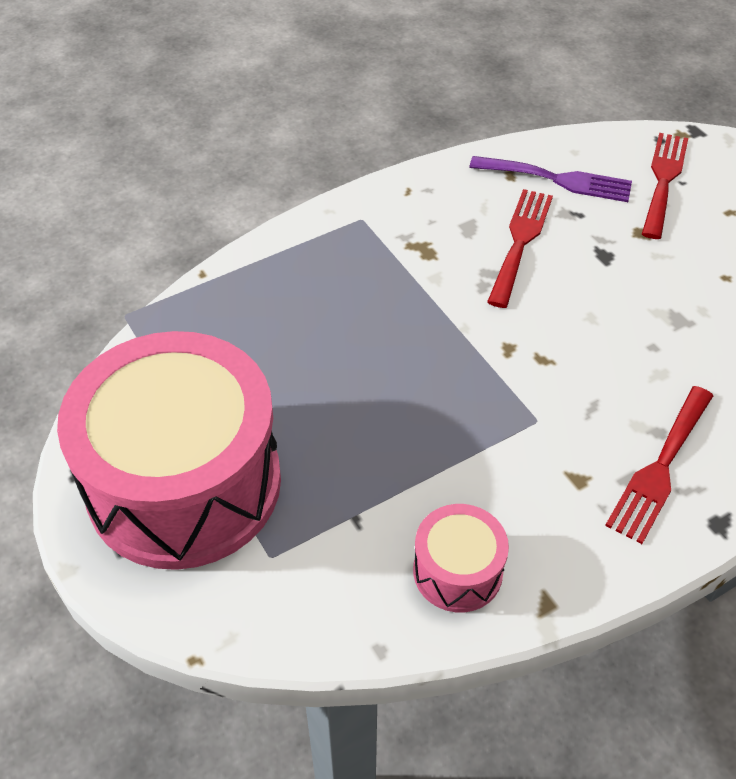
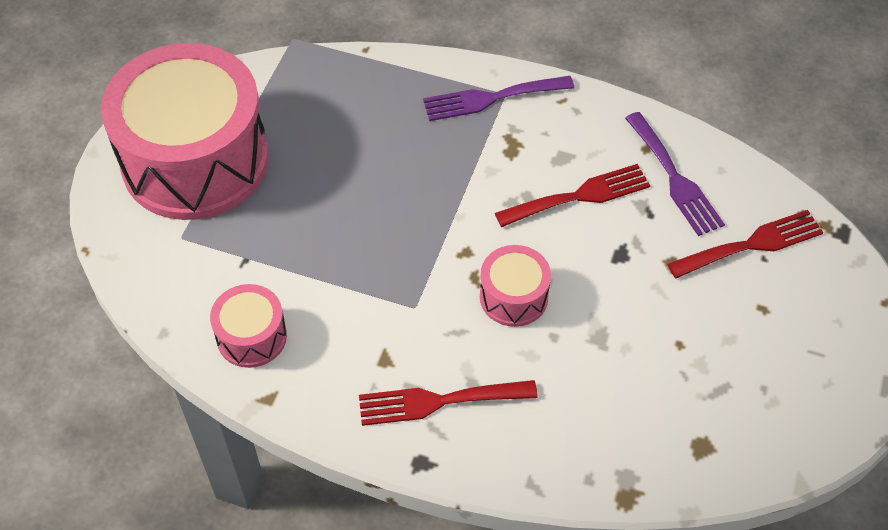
camera: 50 degrees right, 5 degrees up
(357, 230) = (491, 98): none -> purple fork
(588, 346) = (513, 297): none -> pink drum

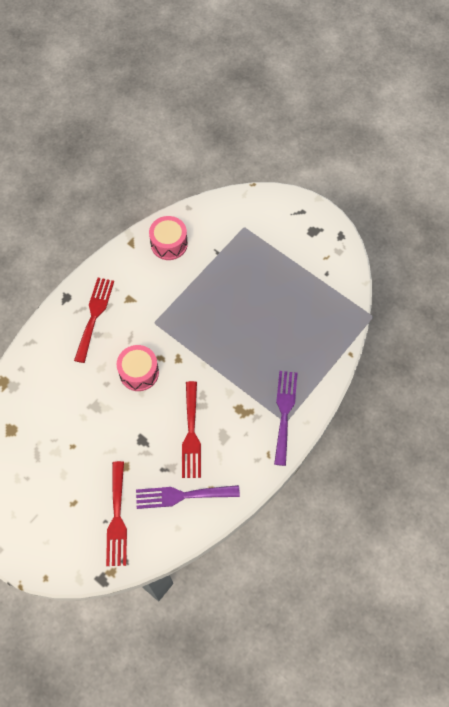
camera: 110 degrees right, 10 degrees up
(195, 160) = (294, 244): pink drum -> none

